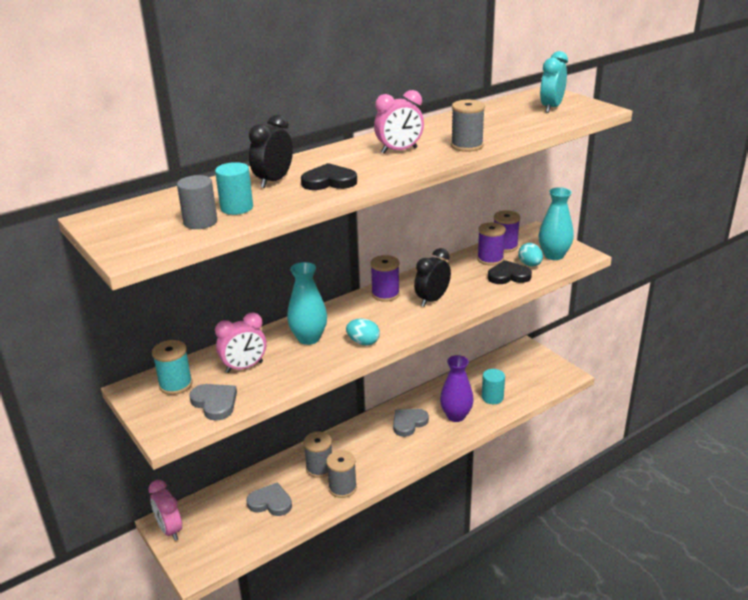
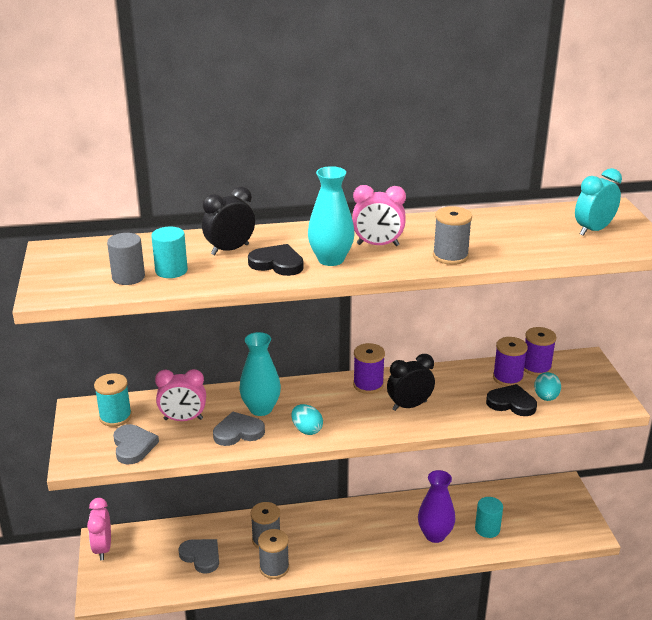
camera: 25 degrees right, 0 degrees up
(408, 423) = (381, 525): grey heart -> grey heart (238, 432)
(554, 255) = (582, 394): turquoise vase -> turquoise vase (331, 259)

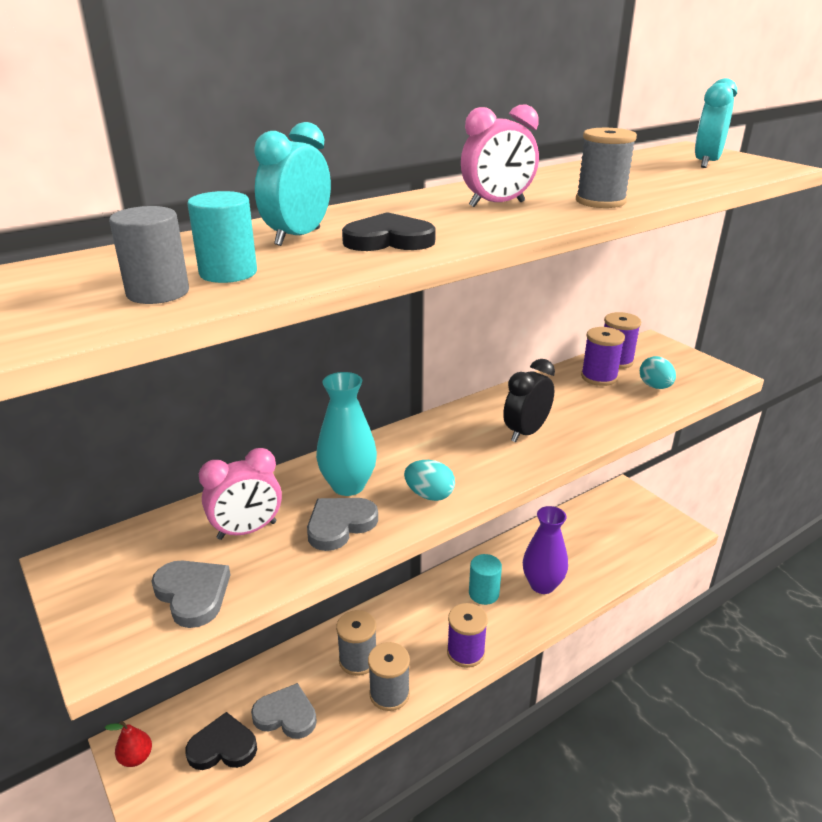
camera: 25 degrees left, 0 degrees up
(103, 548) = (136, 757): pink clock -> red pear
(115, 417) = (136, 558): turquoise spool -> none
(230, 250) = (298, 237): black clock -> turquoise clock
(331, 259) = (458, 225): turquoise vase -> none
(368, 385) = (458, 422): purple spool -> purple spool (465, 652)
(487, 529) = (588, 559): turquoise cylinder -> turquoise cylinder (484, 593)
(511, 403) = (628, 401): black heart -> black heart (223, 747)

